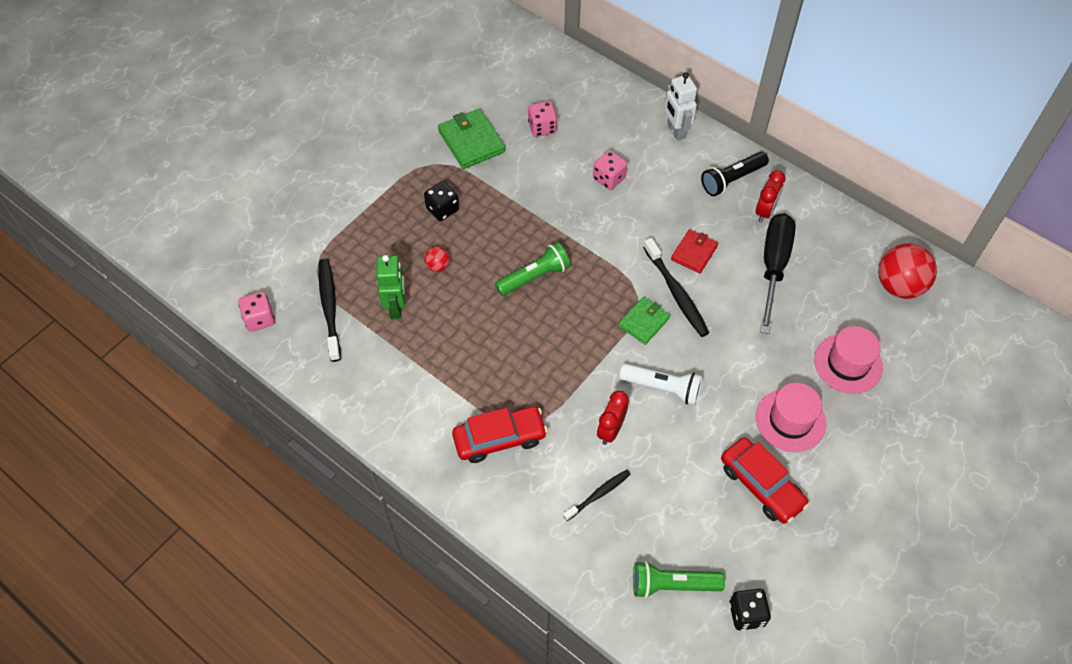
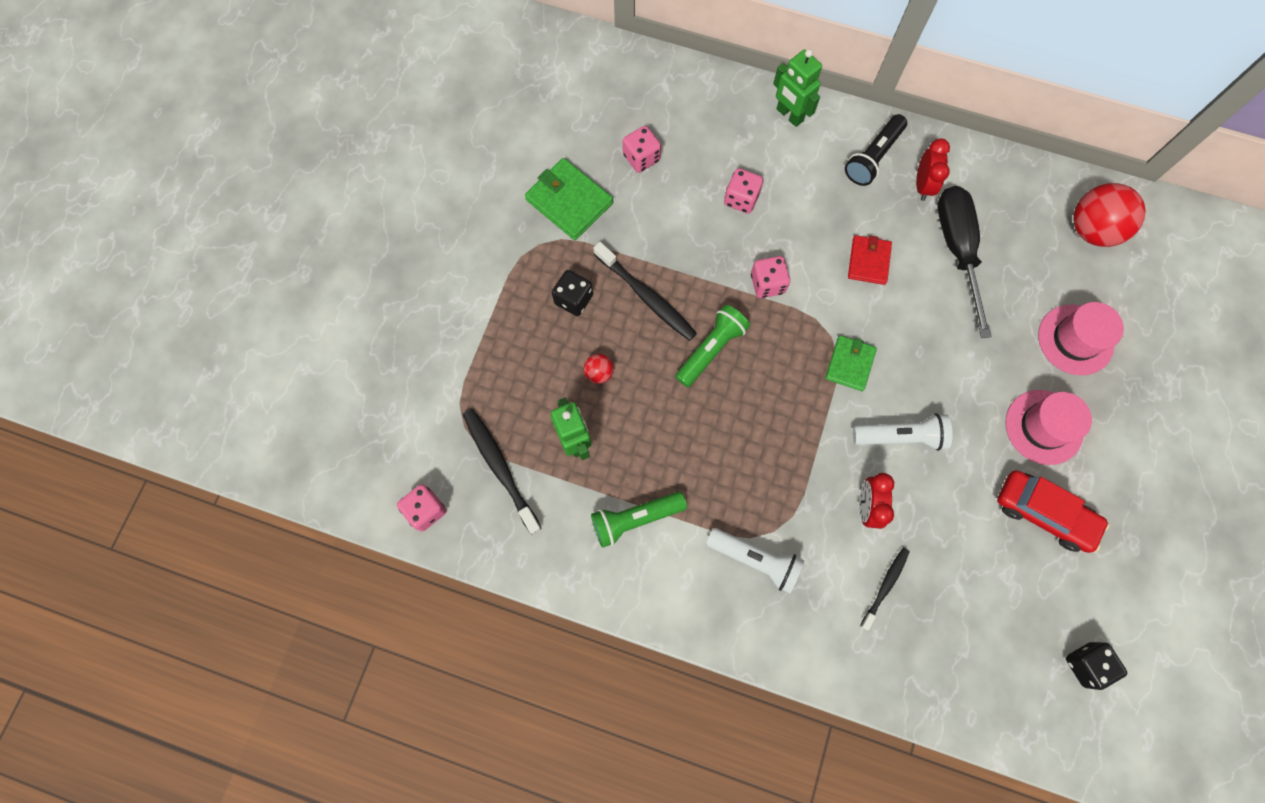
camera: 20 degrees left, 15 degrees up
(499, 439) = (755, 560): red car -> white flashlight
(602, 244) = (767, 284): none -> pink dice
(672, 584) = (1000, 660): green flashlight -> green flashlight (635, 519)
(676, 131) = (789, 115): white robot -> green robot
(676, 293) = (869, 317): black toothbrush -> black toothbrush (646, 296)

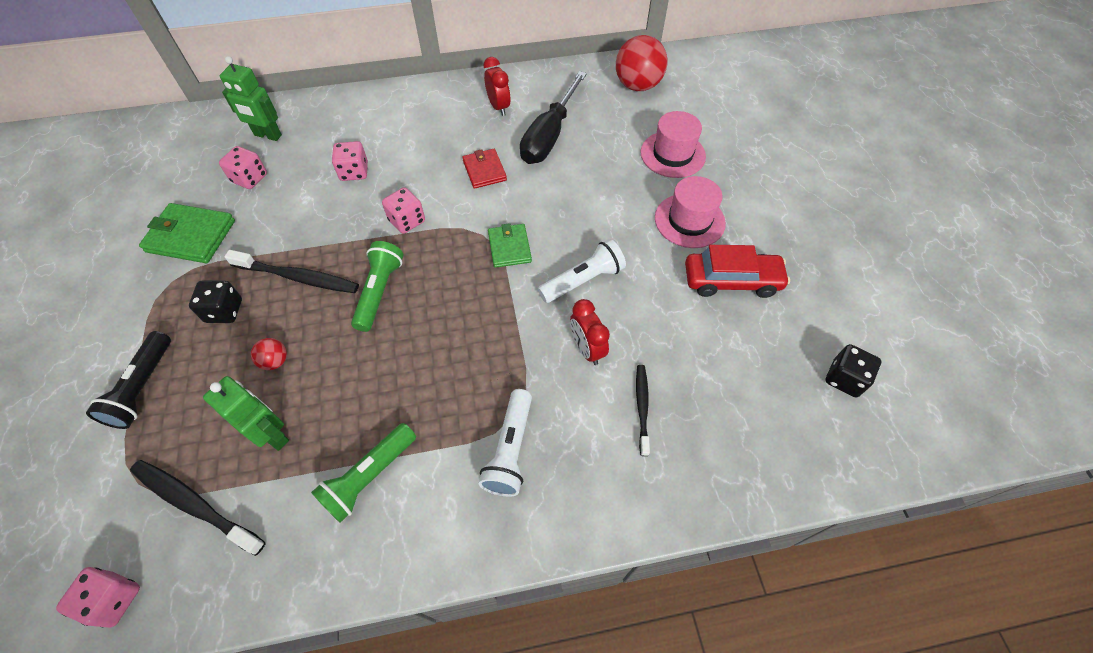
camera: 30 degrees left, 15 degrees down
(755, 560) = (510, 450): white flashlight -> white flashlight turned 105 degrees clockwise
(789, 115) = (368, 104): green robot -> green robot (268, 135)
(873, 157) = (450, 105): black flashlight -> black flashlight (142, 388)
(957, 250) = (549, 136): black screwdriver -> black screwdriver turned 120 degrees counterclockwise

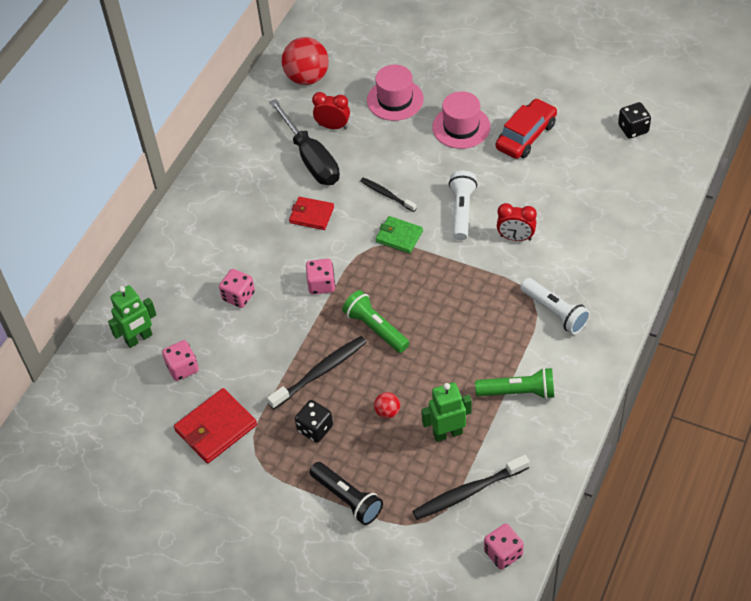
camera: 50 degrees left, 5 degrees down
(191, 236) = (216, 428): green wallet -> red wallet
(369, 477) = (518, 392): green flashlight -> green flashlight turned 75 degrees counterclockwise
(499, 107) = (250, 173): red clock -> red clock (333, 126)
(642, 407) = (577, 233): black toothbrush -> black toothbrush (386, 195)

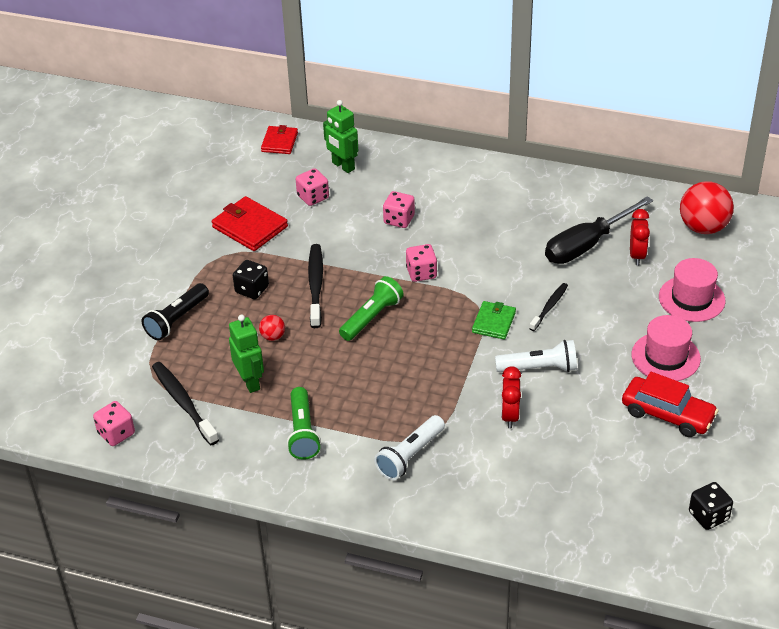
camera: 80 degrees right, 10 degrees down
(311, 215) = (510, 255): red wallet -> red wallet (279, 142)
(320, 372) = (316, 285): black toothbrush -> black toothbrush turned 135 degrees counterclockwise

